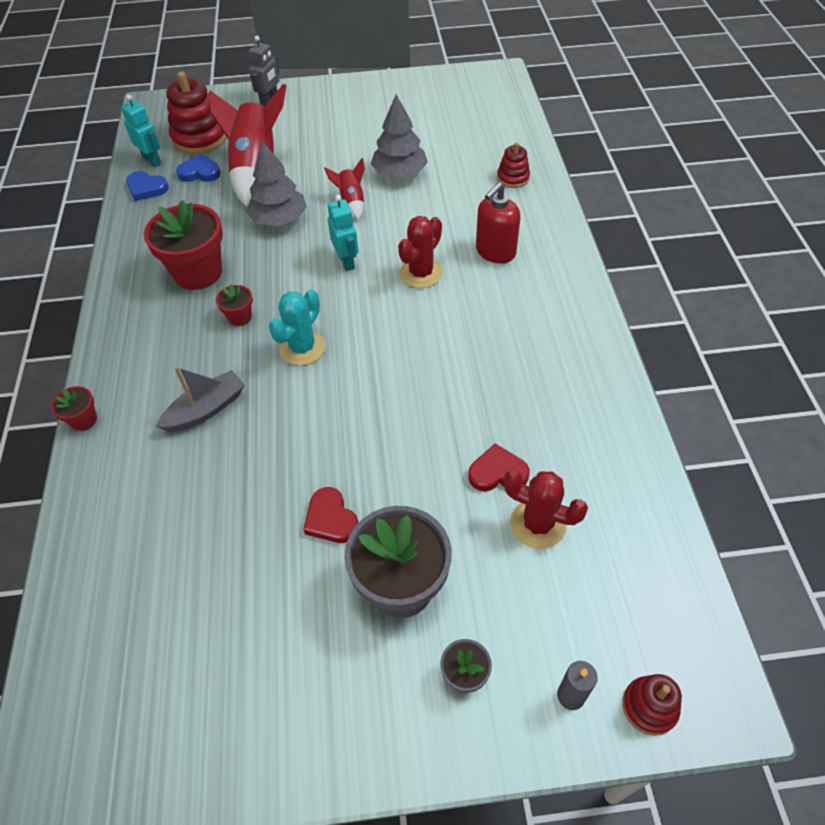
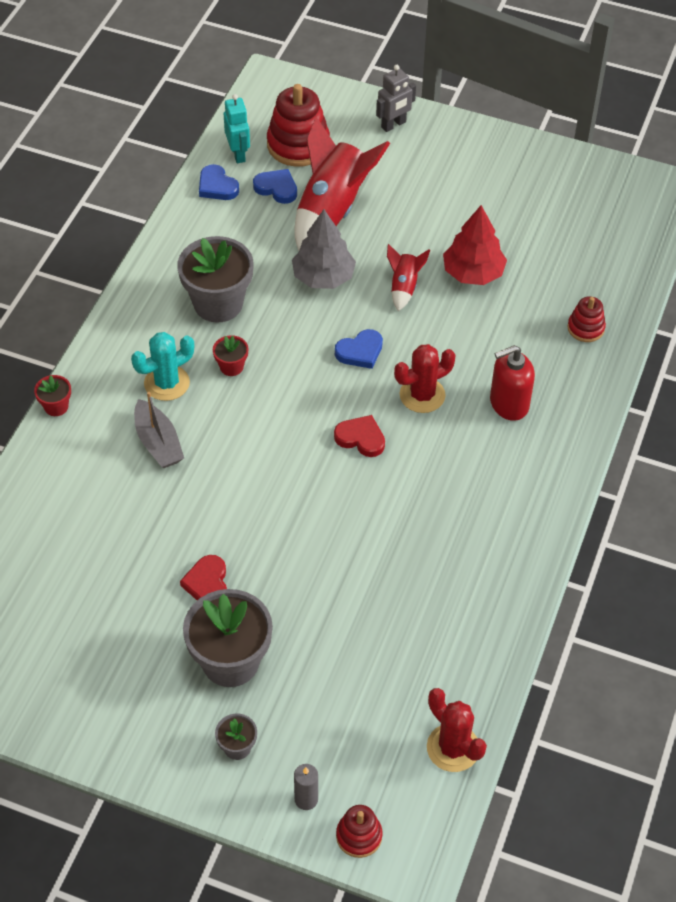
camera: 25 degrees right, 0 degrees up
(198, 273) = (218, 303): red flower pot -> grey flower pot
(206, 409) = (158, 443): grey boat -> grey boat turned 75 degrees clockwise
(302, 348) = (269, 422): turquoise cactus -> turquoise cactus (167, 383)
(347, 261) = (360, 351): turquoise robot -> blue heart
(399, 173) = (473, 273): grey tree -> red tree
(497, 472) = (366, 611): red heart -> red heart (361, 438)
(537, 524) = (369, 668): red cactus -> red cactus (453, 748)

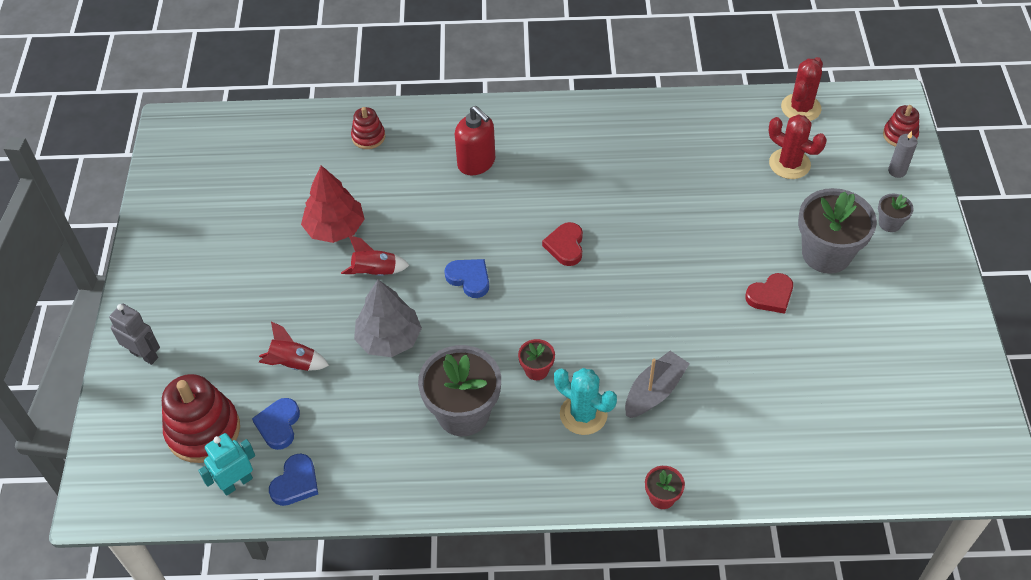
camera: 110 degrees left, 0 degrees up
(332, 210) = (293, 364): red rocket -> red rocket, size x0.48
(422, 395) = (496, 220): red cactus -> red cactus (789, 164)

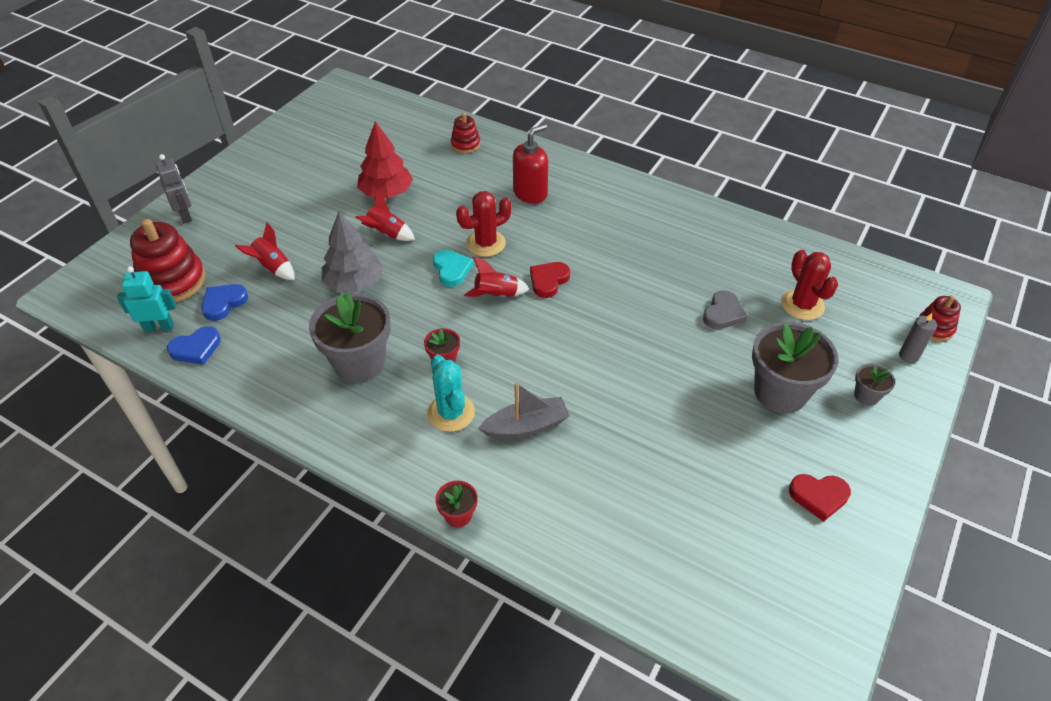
camera: 30 degrees right, 5 degrees down
(469, 279) = (451, 270): blue heart -> turquoise heart
(476, 163) = (530, 193): red soap dispenser -> red soap dispenser turned 120 degrees counterclockwise
(531, 284) = (496, 295): none -> red rocket
(734, 204) = (723, 313): none -> grey heart
(770, 296) = (697, 401): red heart -> red heart (819, 496)
(801, 108) = (849, 266): red cactus -> red cactus (485, 243)

